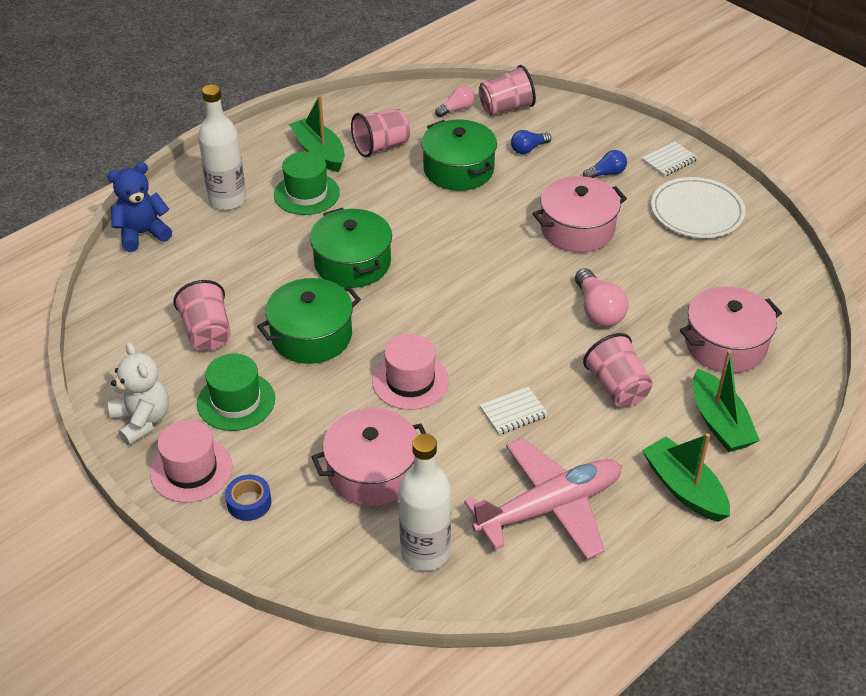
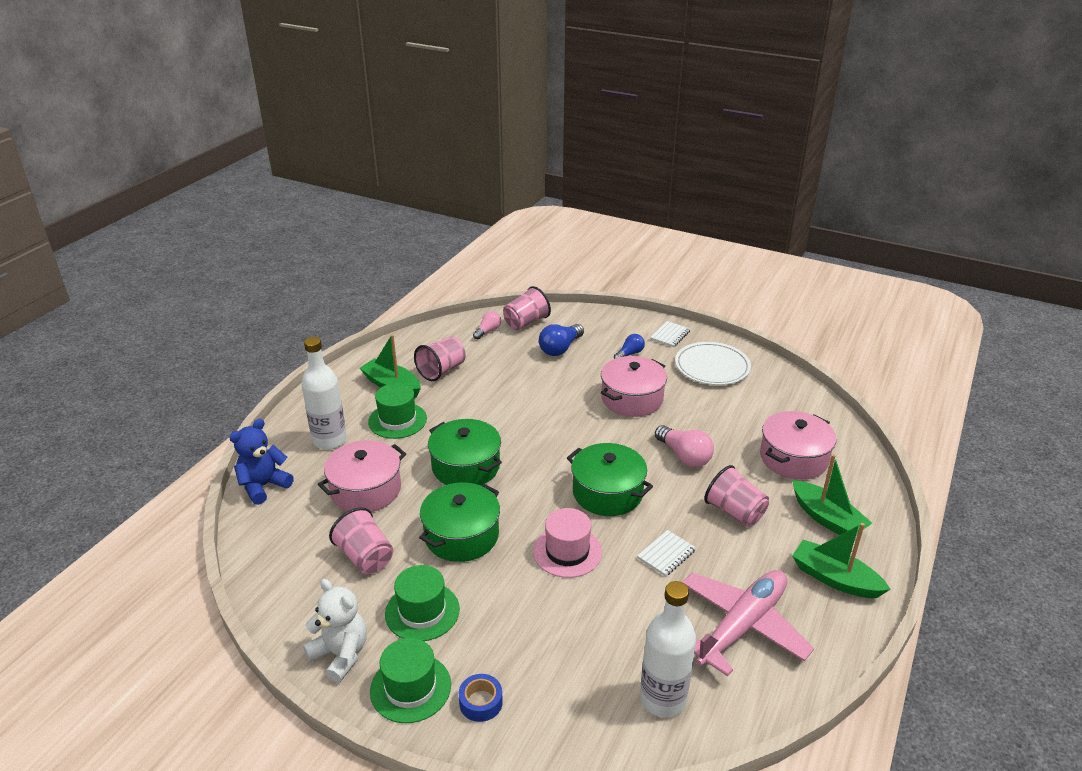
camera: 20 degrees left, 10 degrees down
(191, 470) = (410, 688): pink hat -> green hat
(372, 472) = (577, 640): pink pot -> pink pot (366, 490)
(458, 169) = (514, 375): green pot -> green pot (607, 493)
(528, 149) = (560, 348): blue light bulb -> blue light bulb, size x1.60

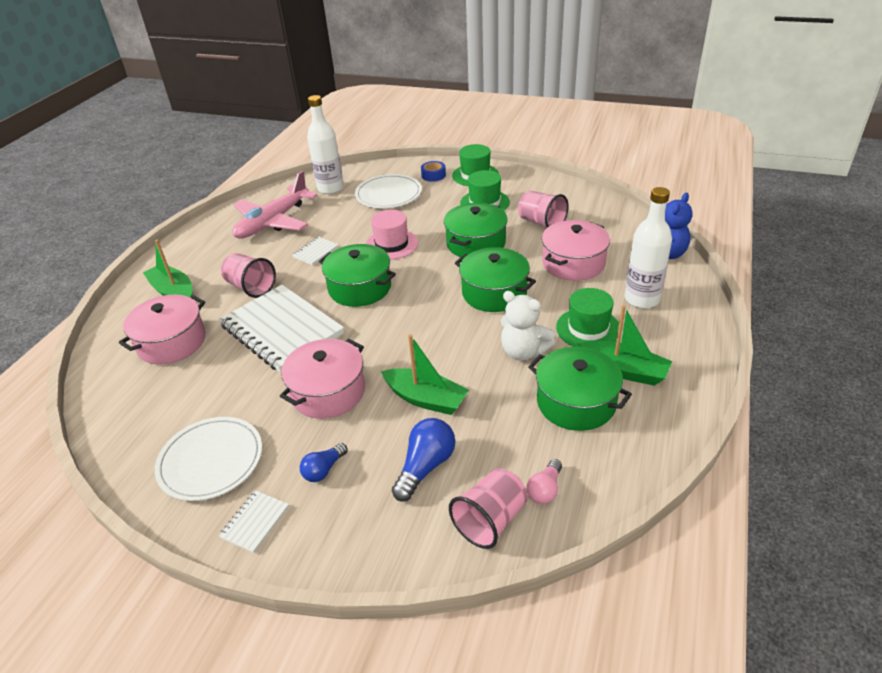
camera: 175 degrees right, 5 degrees up
(340, 654) = (524, 181): white teddy bear -> white teddy bear (523, 352)
(442, 370) = (576, 402): pink cup -> green pot
(563, 661) = (388, 194): none -> white plate
(684, 456) = (282, 330): pink light bulb -> white notebook
(834, 579) = (194, 254): green boat -> green boat (426, 399)

